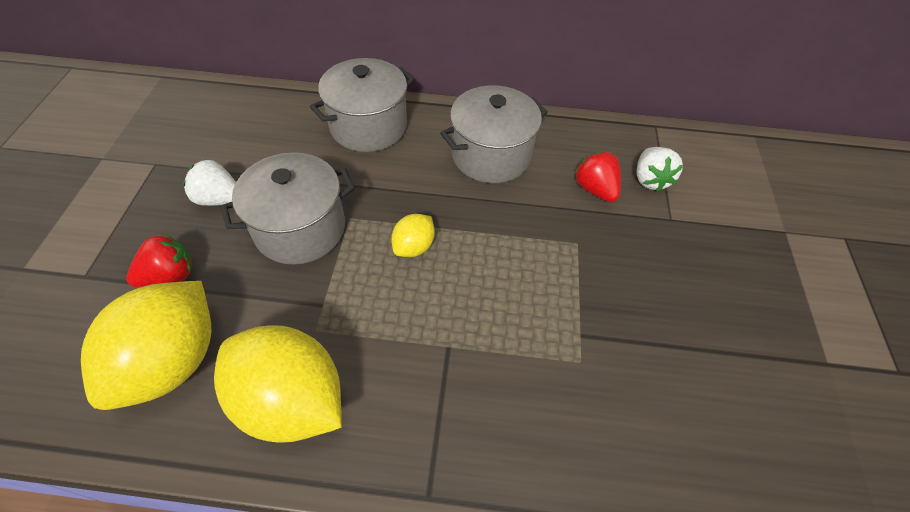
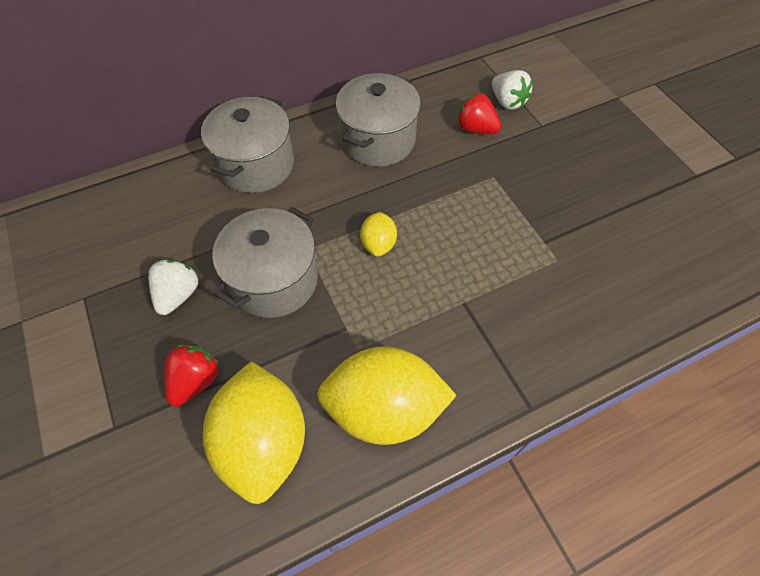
camera: 30 degrees left, 5 degrees up
(219, 199) = (178, 295): white strawberry -> white strawberry turned 120 degrees clockwise

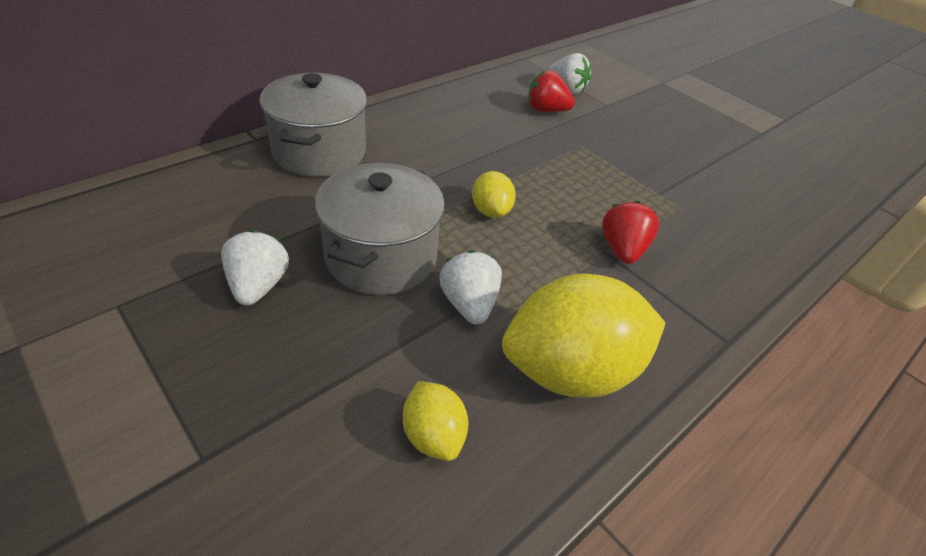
camera: 20 degrees left, 15 degrees down
(196, 380) = (312, 379): red strawberry -> red strawberry (622, 250)
(264, 441) = (433, 435): yellow lemon -> yellow lemon, size x0.48
(327, 335) = (469, 304): none -> white strawberry
(378, 140) = (451, 124): grey pot -> none

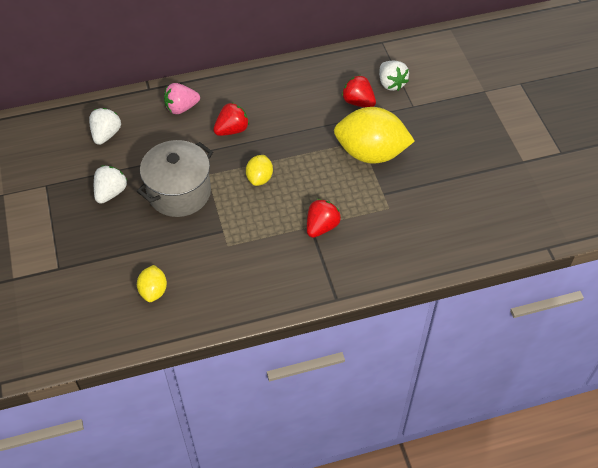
camera: 30 degrees right, 10 degrees up
(319, 152) = (181, 108): grey pot -> pink strawberry
(410, 163) = (232, 130): none -> red strawberry
(469, 304) = (209, 234): white strawberry -> white strawberry (106, 134)
(570, 370) = (236, 284): yellow lemon -> yellow lemon (371, 153)

